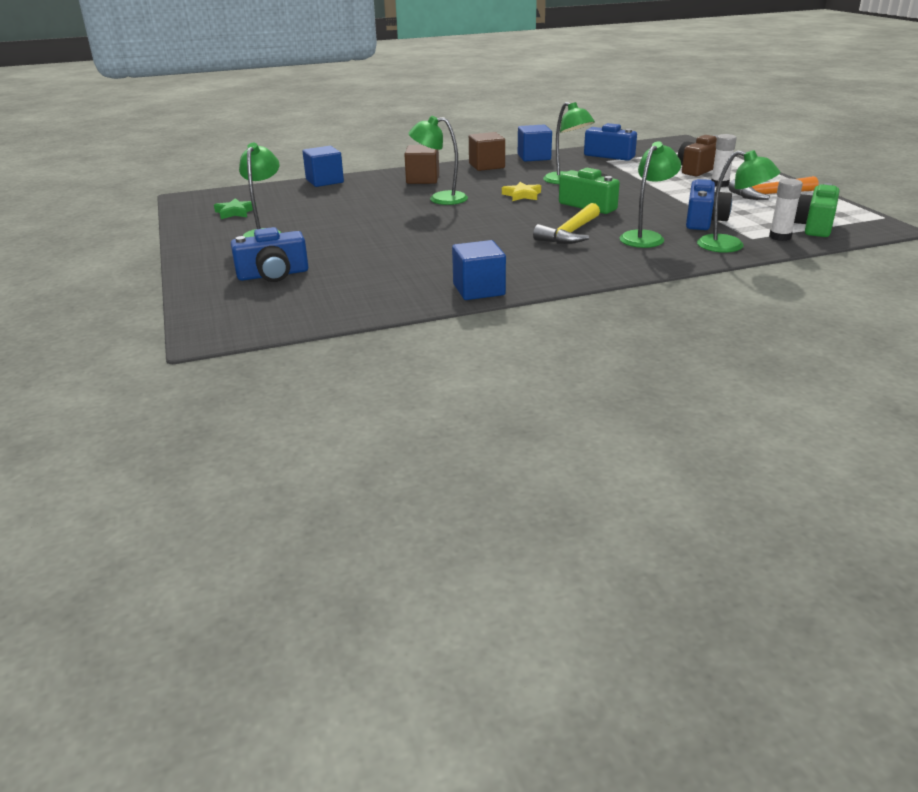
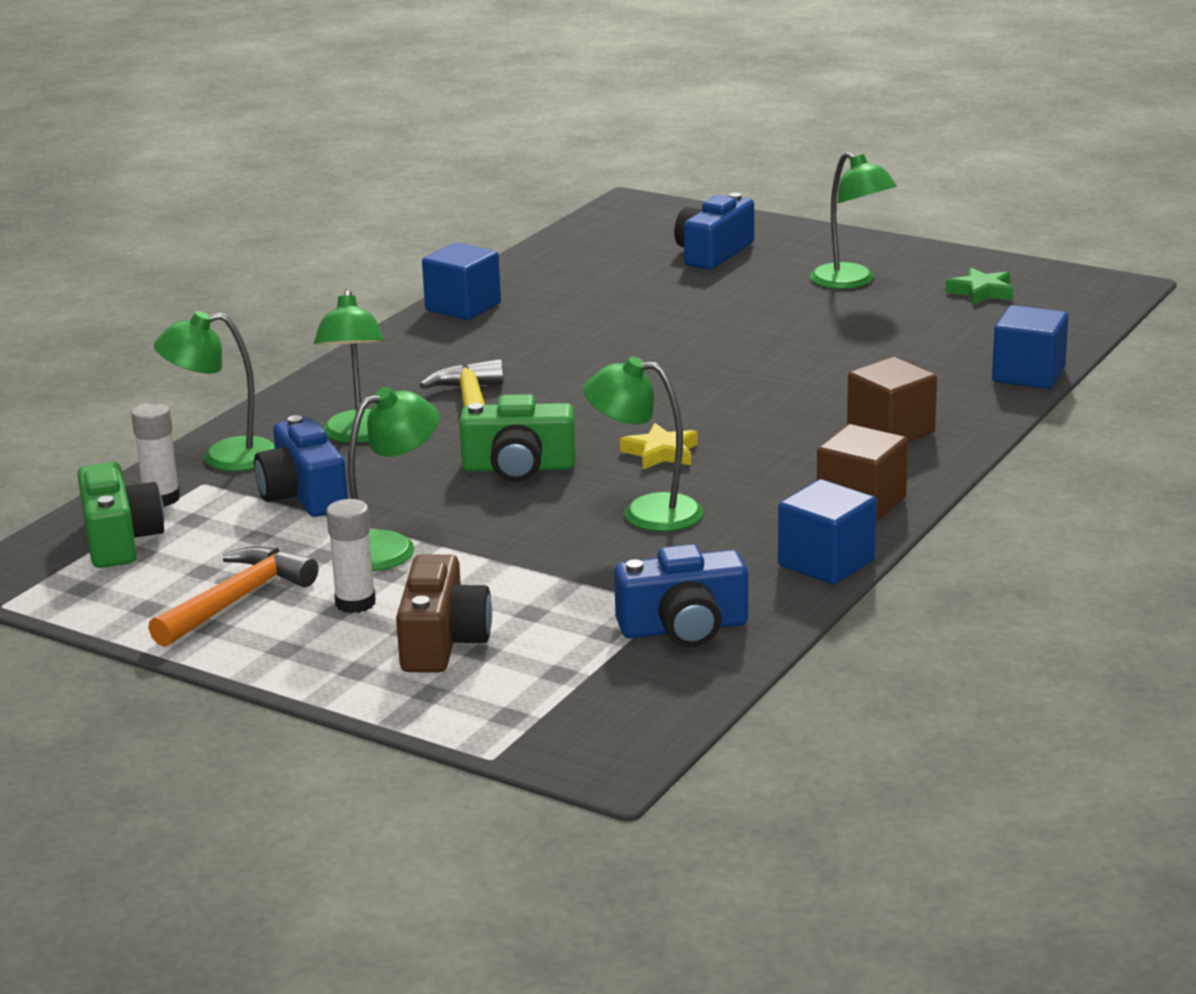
camera: 140 degrees right, 5 degrees down
(440, 199) = (770, 403): green lamp -> green lamp (390, 547)

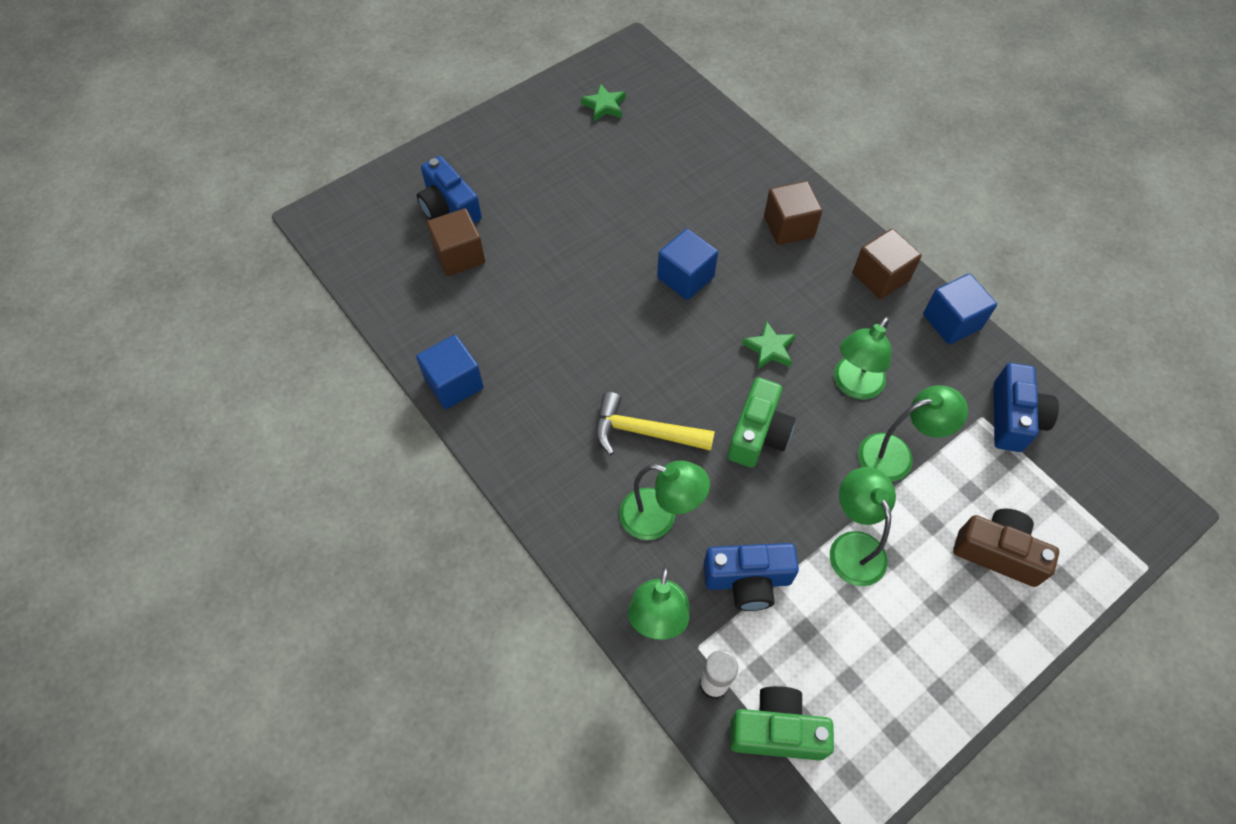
camera: 70 degrees left, 35 degrees up
(237, 600) = (903, 666): orange hammer -> none
(355, 603) = (929, 590): white glue stick -> none
(645, 272) = (459, 255): none -> brown cube
(661, 453) = (769, 349): yellow star -> green star
(851, 282) = (548, 157): green lamp -> green lamp (896, 454)
(1028, 375) = (739, 136): blue cube -> blue cube (685, 277)

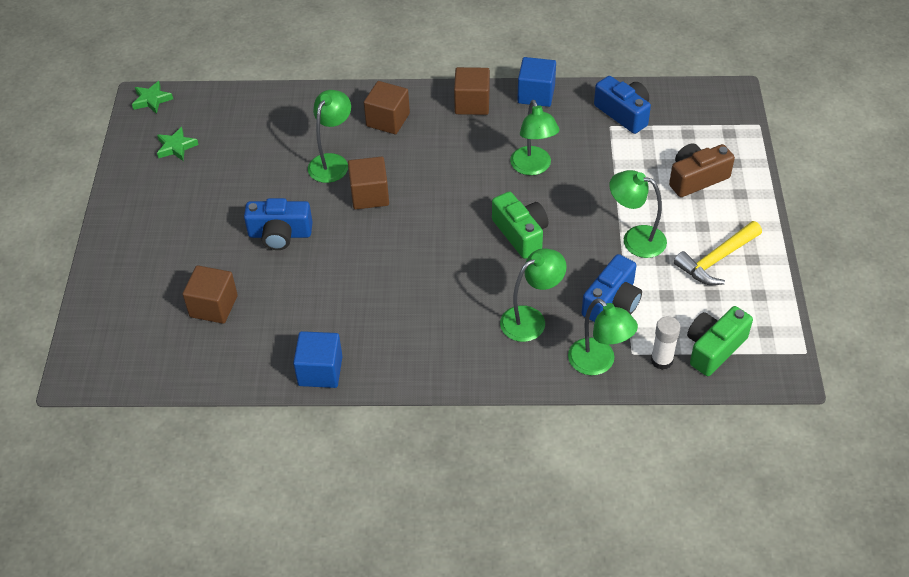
camera: 50 degrees left, 10 degrees down
(449, 207) = (163, 287): blue camera -> blue camera (280, 234)
(644, 432) = (463, 289): yellow hammer -> yellow hammer (716, 260)
(685, 277) = (369, 195): blue cube -> brown cube
(769, 349) = (467, 189): green star -> green star (152, 100)
(896, 454) = (597, 179): green lamp -> green lamp (332, 162)

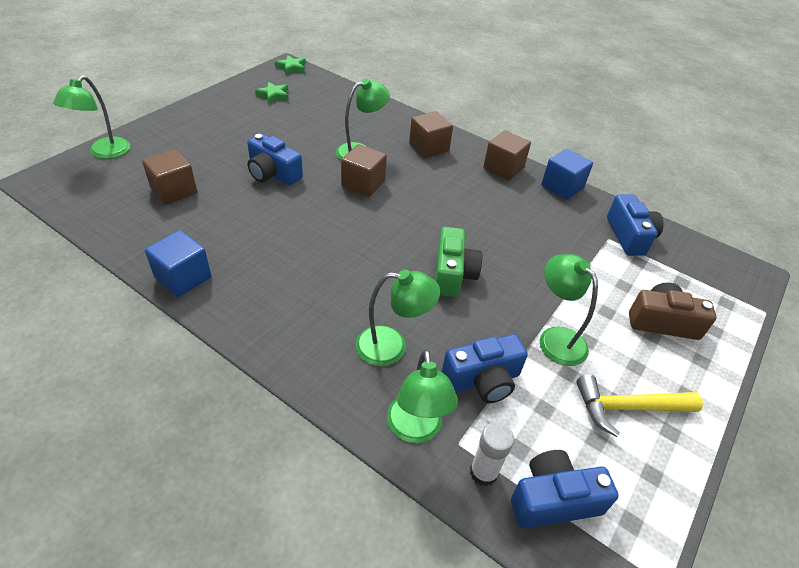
camera: 30 degrees right, 5 degrees down
(533, 167) = (511, 233): green lamp -> green lamp (104, 153)
(714, 348) = (553, 500): green camera -> blue camera

